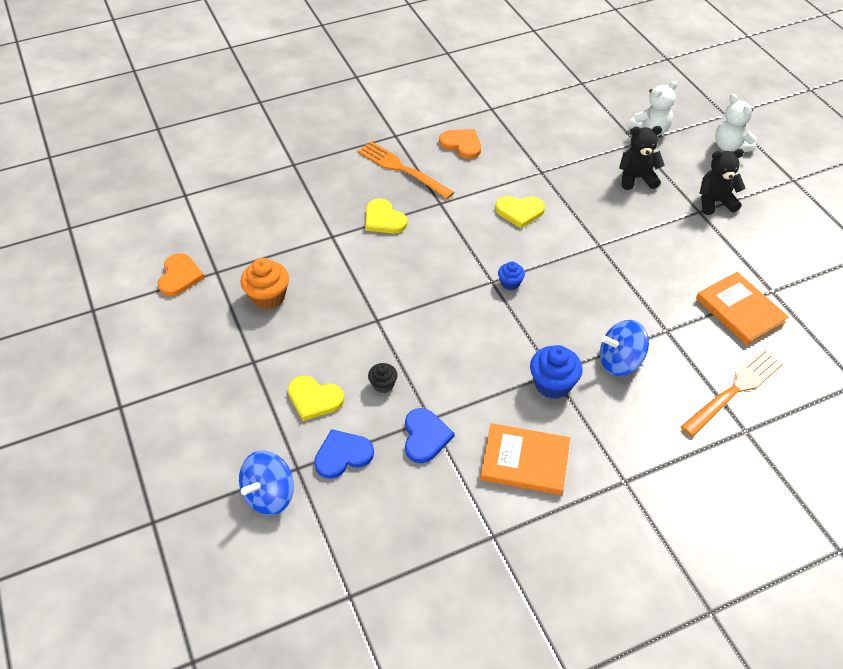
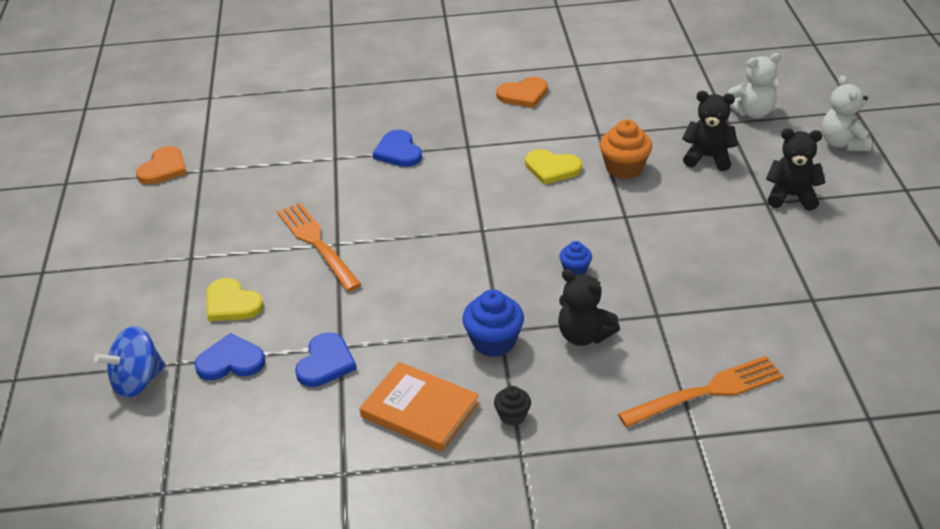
camera: 20 degrees right, 10 degrees down
(268, 297) = (239, 202): orange cupcake -> orange cupcake (624, 168)
(383, 384) = (309, 305): black cupcake -> black cupcake (512, 416)
(384, 219) = (398, 151): yellow heart -> blue heart
(402, 169) = (444, 108): orange fork -> orange fork (317, 243)
(461, 144) = (523, 94): orange heart -> orange heart turned 105 degrees clockwise
(510, 283) = (501, 235): blue cupcake -> blue cupcake (575, 269)
(620, 362) = (584, 335): blue spinning top -> black teddy bear
(740, 311) = (760, 312): orange book -> none

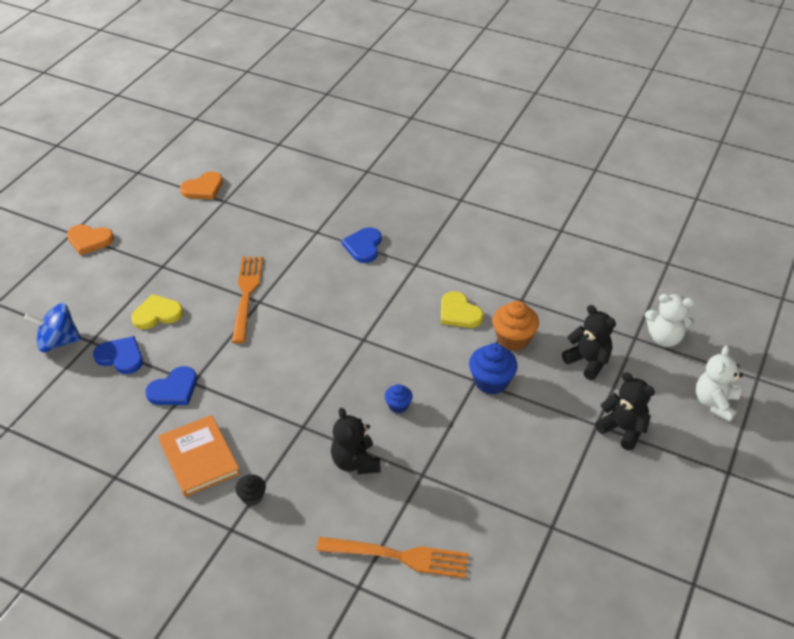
camera: 30 degrees right, 5 degrees up
(232, 303) = (157, 314): yellow heart -> yellow heart turned 90 degrees clockwise
(494, 342) = (291, 433): blue cupcake -> blue cupcake (491, 381)
(523, 94) = (496, 239): orange heart -> orange heart (89, 240)

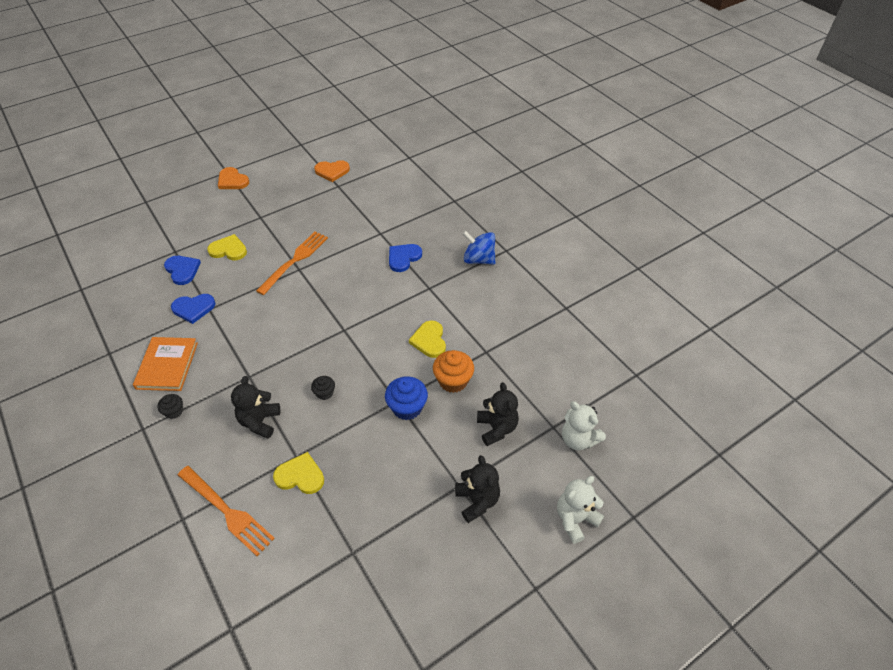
camera: 30 degrees right, 5 degrees up
(58, 342) = (156, 243): blue spinning top -> blue spinning top (478, 259)
(398, 406) = (325, 393): blue cupcake -> black cupcake
(442, 489) = (300, 476): none -> yellow heart

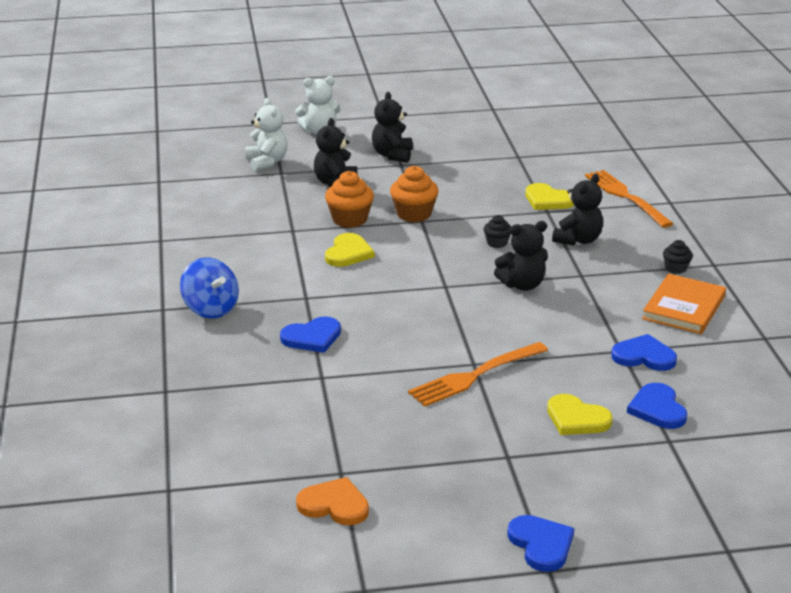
camera: 155 degrees left, 20 degrees down
(232, 181) = (541, 544): orange heart -> blue heart
(290, 349) = (522, 285): none -> black teddy bear
(407, 407) = (414, 214): blue cupcake -> orange cupcake

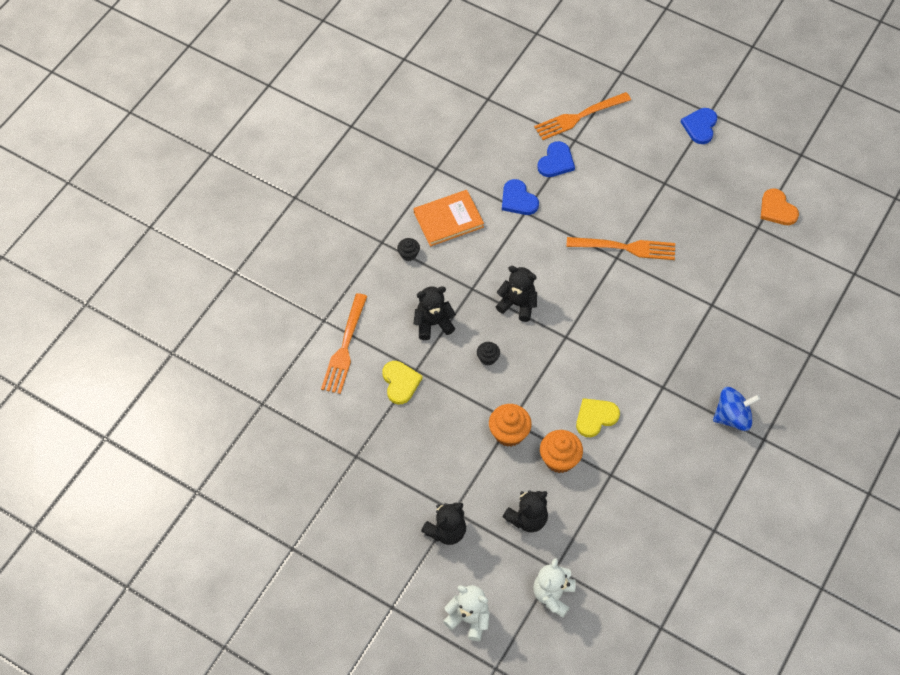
camera: 140 degrees left, 30 degrees up
(211, 309) = (732, 417): blue spinning top -> blue spinning top turned 75 degrees clockwise
(312, 337) = (690, 344): blue heart -> none
(576, 418) = (604, 183): yellow heart -> none
(700, 467) = (579, 117): none -> orange fork

